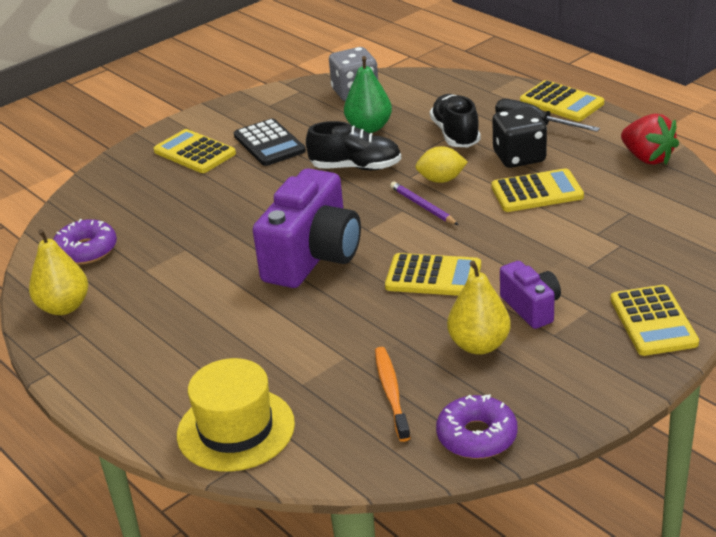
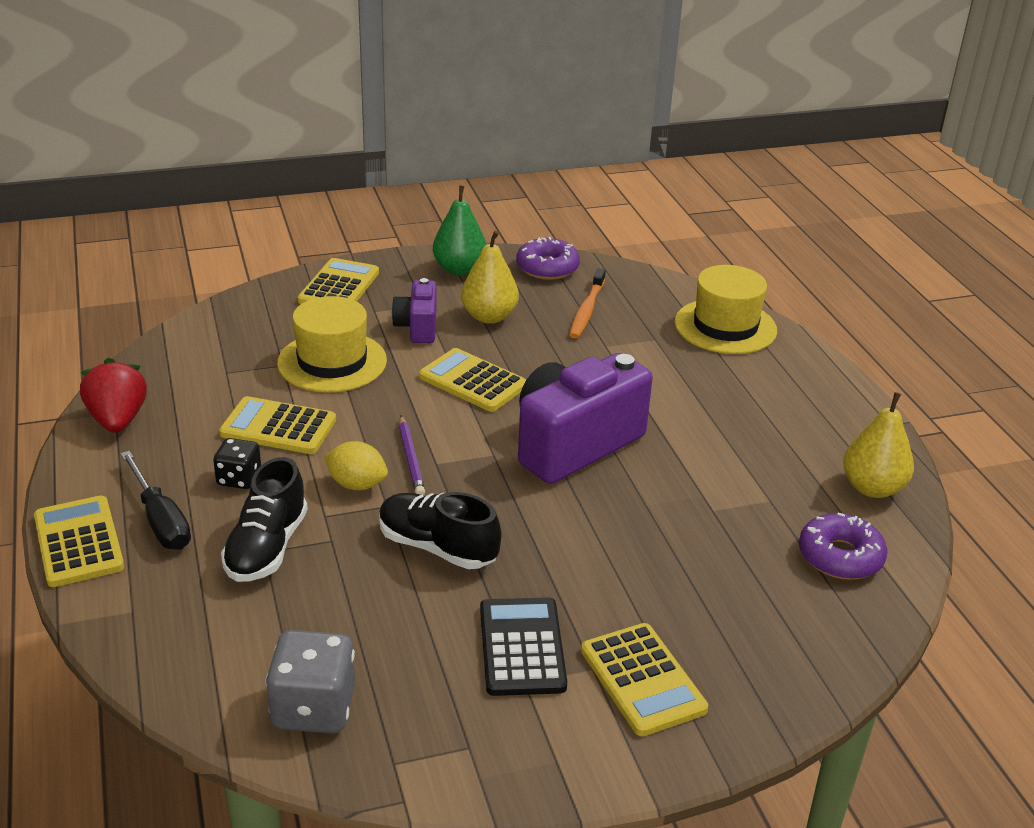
camera: 160 degrees left, 0 degrees up
(369, 128) = (361, 614): green pear -> green pear (459, 269)
(519, 157) = (239, 478): black dice -> black dice, size x0.61
(562, 249) = (332, 362): none -> yellow hat

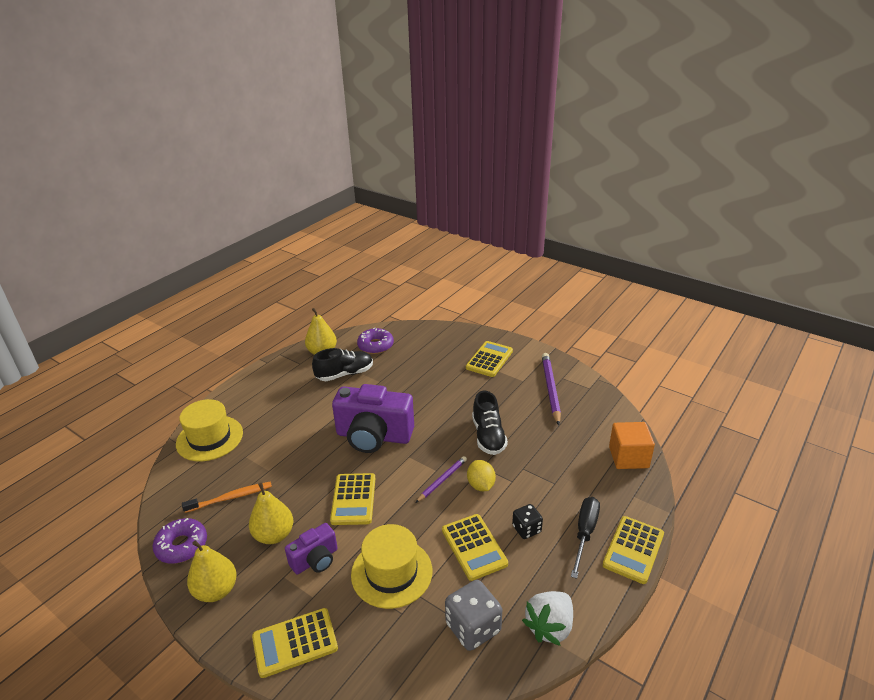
camera: 125 degrees left, 0 degrees up
(118, 420) = (549, 627): red strawberry -> white strawberry
(190, 667) = (628, 457): none -> orange cube
(267, 548) = (552, 484): black shoe -> black shoe (345, 374)
(314, 708) = (598, 416): grey dice -> grey dice (473, 628)
(457, 701) = (550, 389): none -> purple pencil
(459, 269) = (216, 590): green pear -> yellow pear
(522, 647) = (509, 388): black calculator -> none

